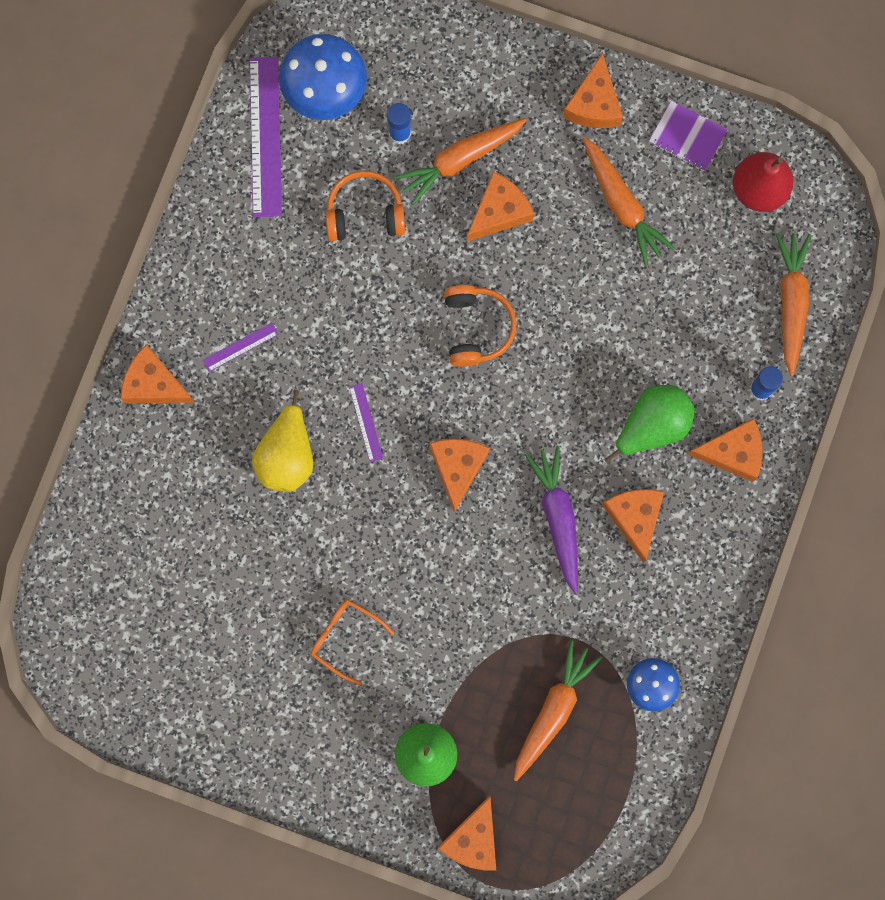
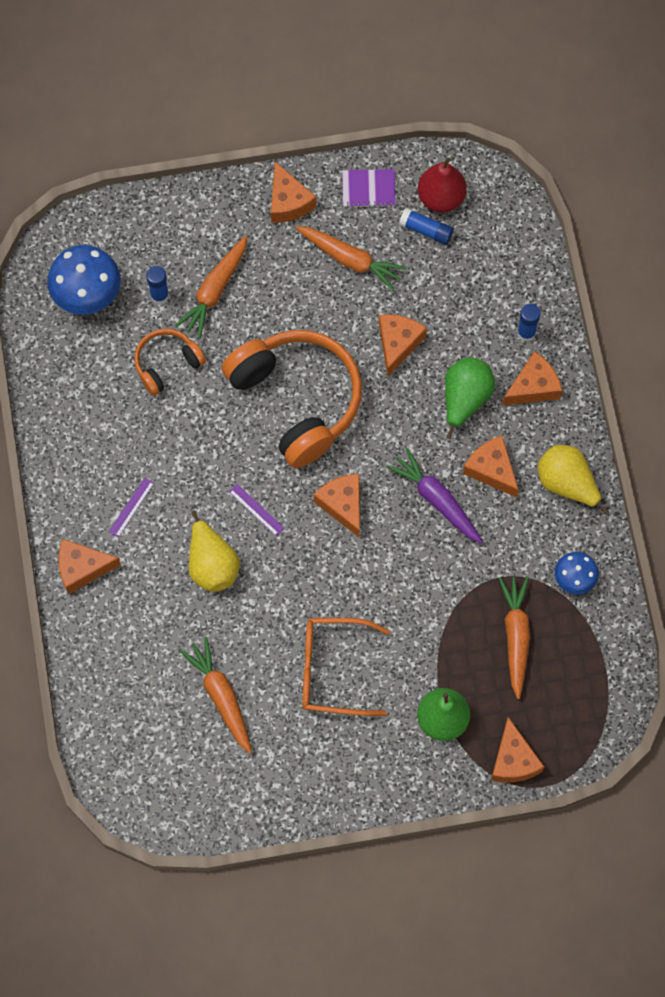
camera: 30 degrees left, 10 degrees down
(265, 136) = (61, 350): purple ruler -> none
(344, 638) = (332, 670): orange glasses -> orange glasses, size x1.66
(477, 328) = (297, 400): orange headphones -> orange headphones, size x1.98
(499, 212) = (265, 311): orange cheese -> orange cheese (398, 344)
(704, 578) = (567, 484): none -> yellow pear
(721, 217) = (426, 230): none -> blue glue stick
(791, 303) = (511, 262): orange carrot -> orange carrot (221, 697)

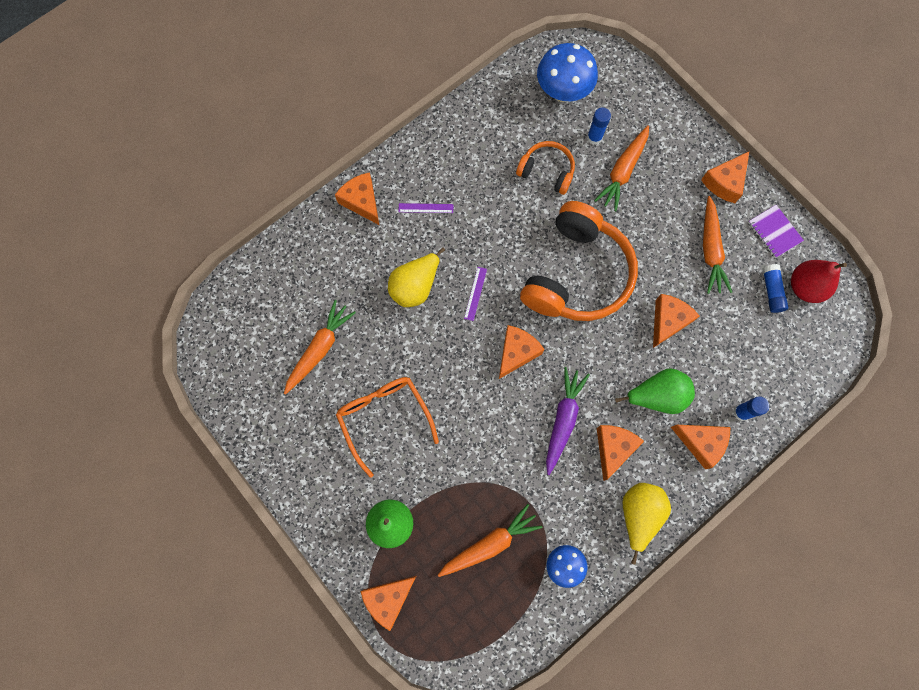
camera: 60 degrees right, 5 degrees up
(215, 291) = (623, 171): orange carrot -> orange carrot turned 60 degrees counterclockwise
(398, 344) = (668, 321): orange cheese -> orange cheese turned 45 degrees counterclockwise

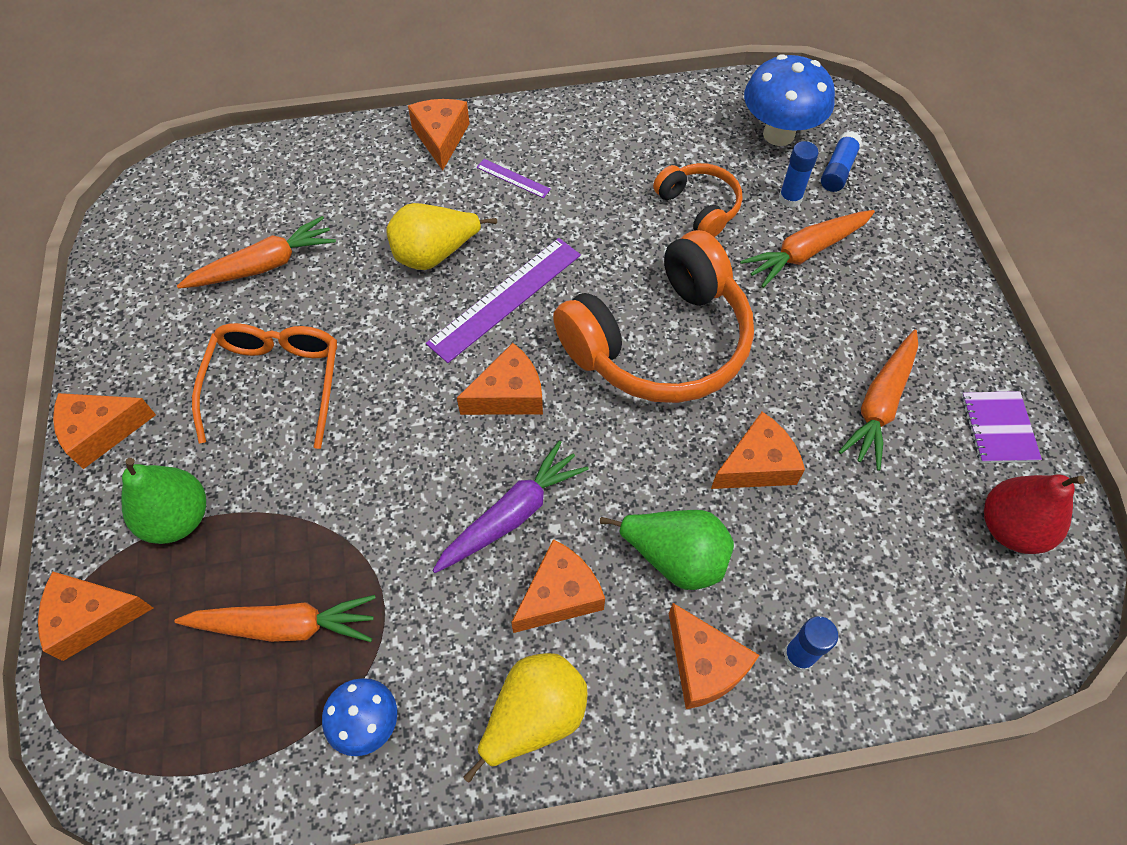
camera: 30 degrees right, 15 degrees down
(475, 293) = (505, 298): purple ruler -> purple ruler, size x2.13
(725, 182) = (952, 330): orange cheese -> orange cheese (101, 432)
(771, 291) = (949, 506): blue glue stick -> blue glue stick (838, 170)

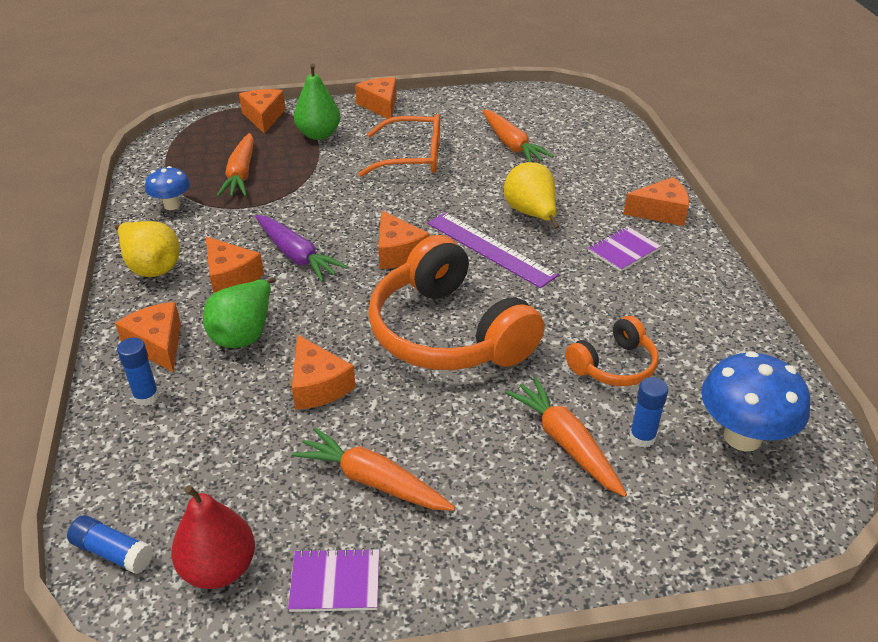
camera: 90 degrees right, 20 degrees down
(513, 178) = (623, 250): purple ruler -> purple notebook
(704, 665) = (157, 344): orange cheese -> orange cheese turned 90 degrees clockwise
(838, 170) = (699, 486): blue glue stick -> blue glue stick (113, 552)

